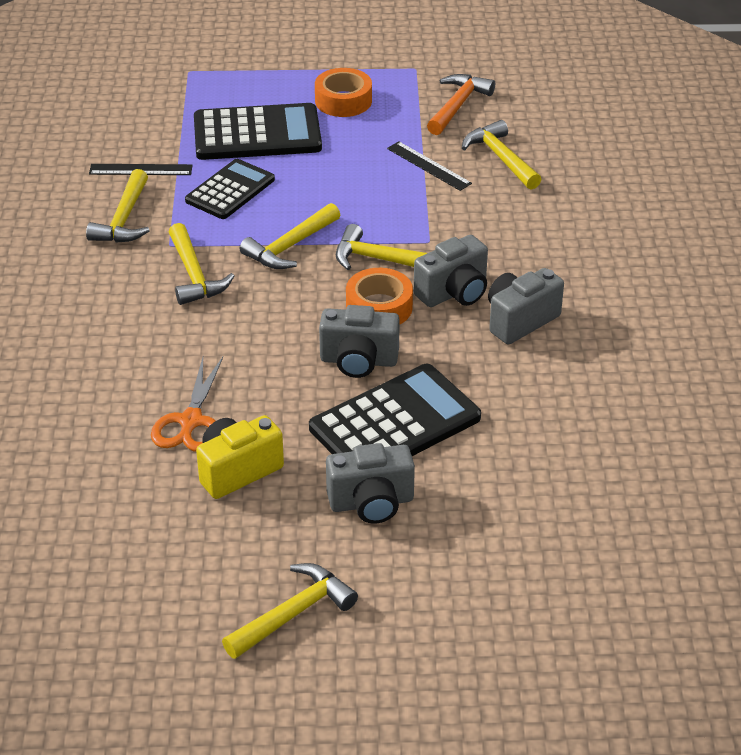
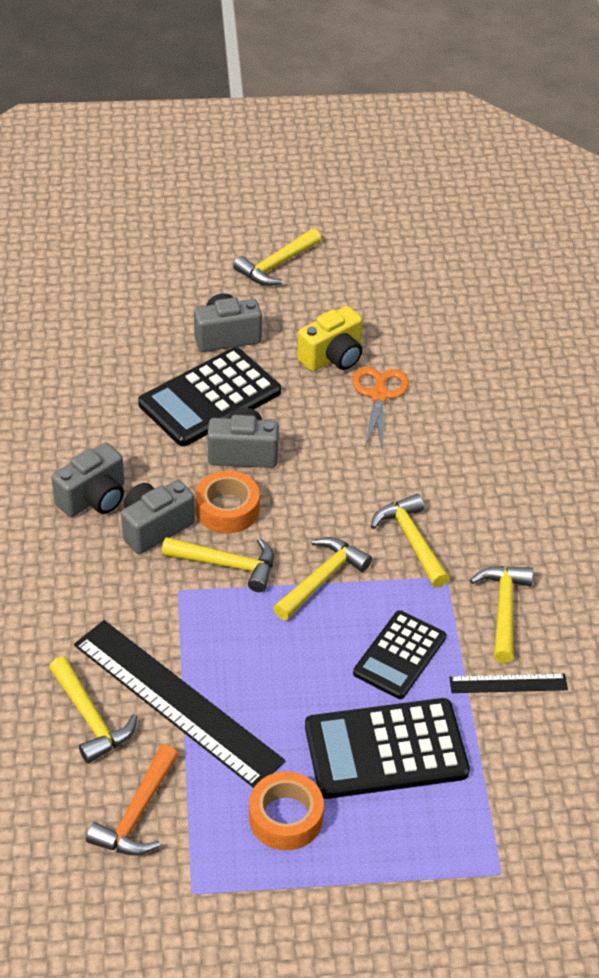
camera: 175 degrees right, 5 degrees up
(428, 166) = (177, 702): black ruler -> black ruler, size x2.14

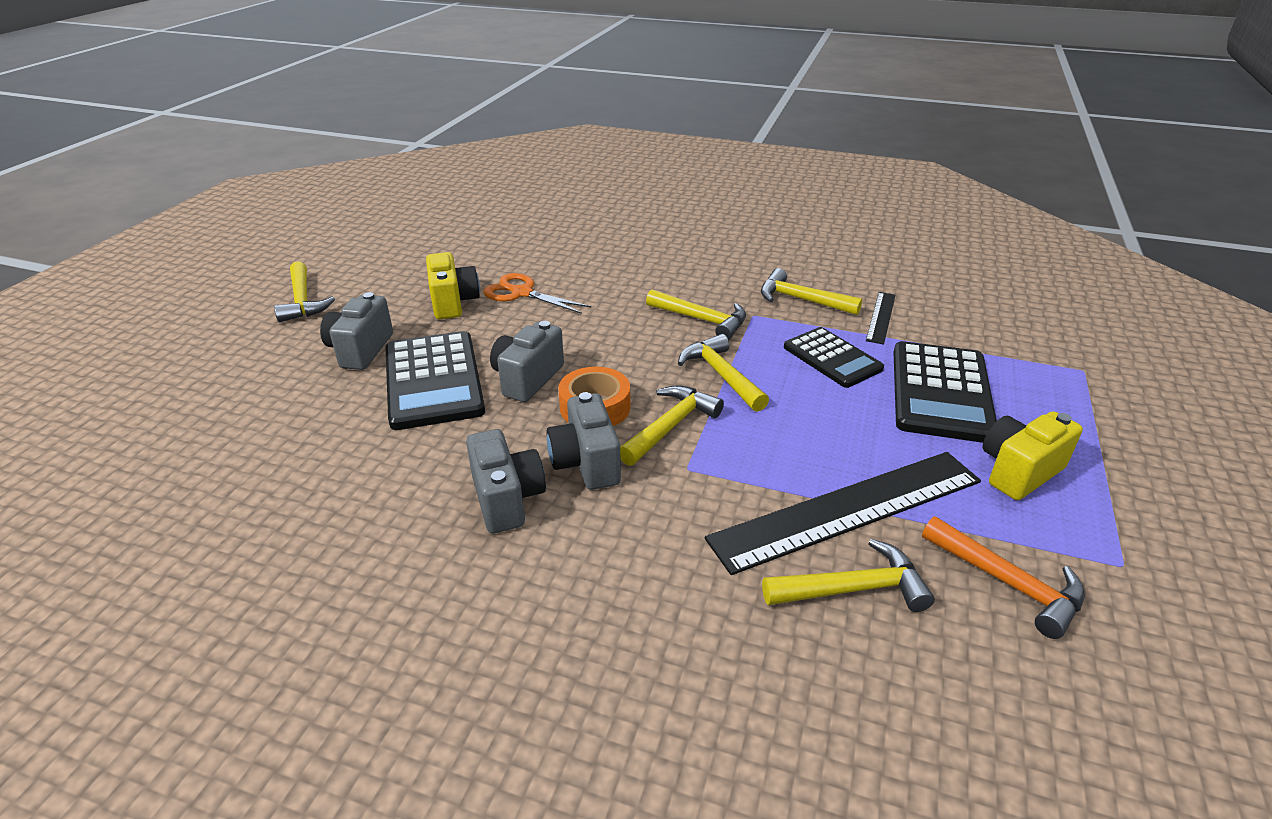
camera: 65 degrees left, 10 degrees down
(285, 817) = (1018, 471): orange tape -> yellow camera
(411, 540) = (702, 320): yellow hammer -> yellow hammer turned 150 degrees counterclockwise

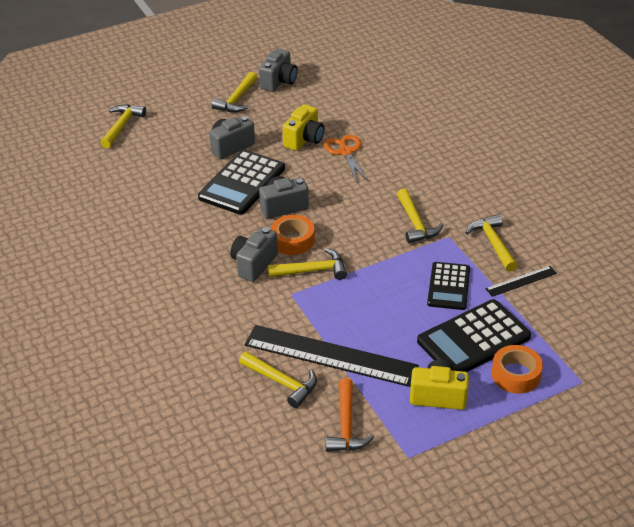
camera: 45 degrees right, 5 degrees up
(507, 499) = (204, 260): grey camera -> grey camera (279, 82)
(721, 375) = (376, 260): yellow hammer -> yellow hammer (122, 126)
(1032, 400) = (516, 375): none -> orange tape

